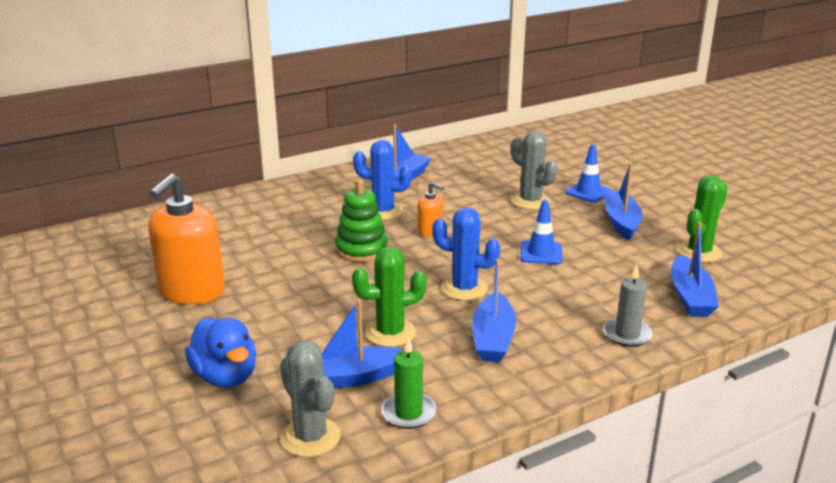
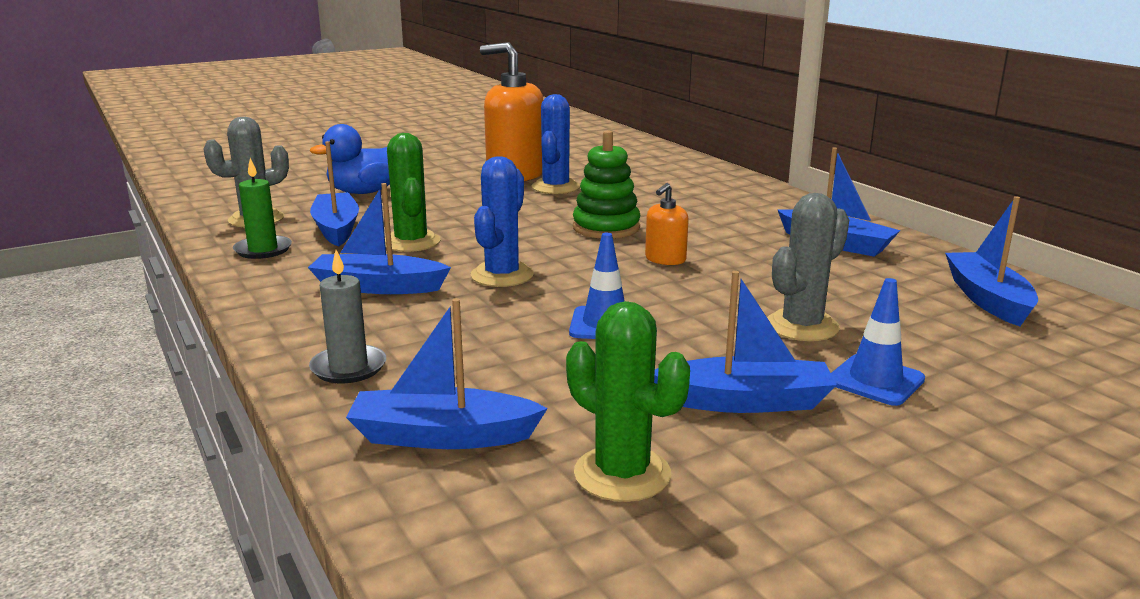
camera: 90 degrees right, 5 degrees down
(383, 211) = (718, 236): blue cactus -> blue cactus (555, 187)
(485, 156) = (987, 299): none -> blue boat

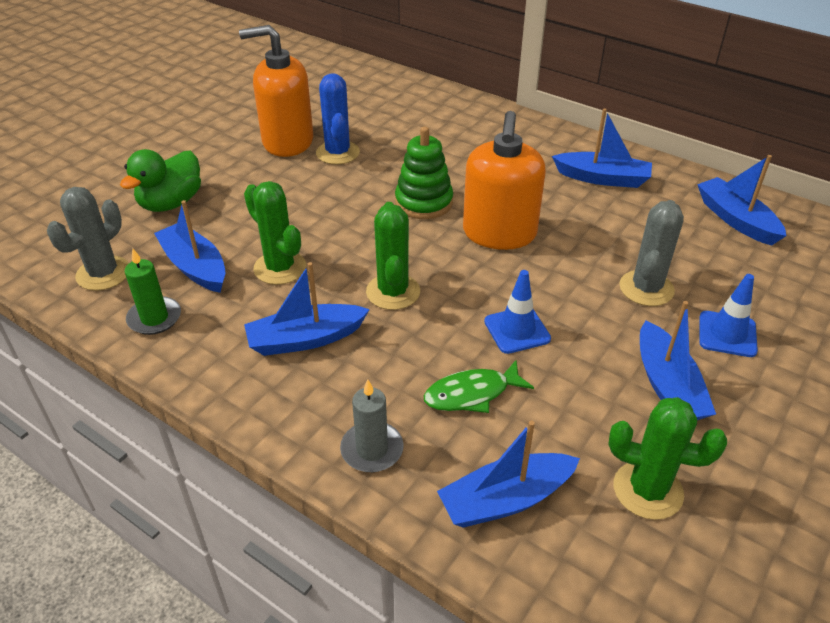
camera: 25 degrees left, 20 degrees up
(364, 192) = (171, 203): blue duck -> green duck
(500, 355) = (472, 394): none -> green fish
(502, 275) = (393, 292): blue cactus -> green cactus
(665, 259) = (499, 233): orange soap dispenser -> orange soap dispenser, size x2.11
(745, 402) = (667, 386): blue boat -> blue boat turned 105 degrees clockwise

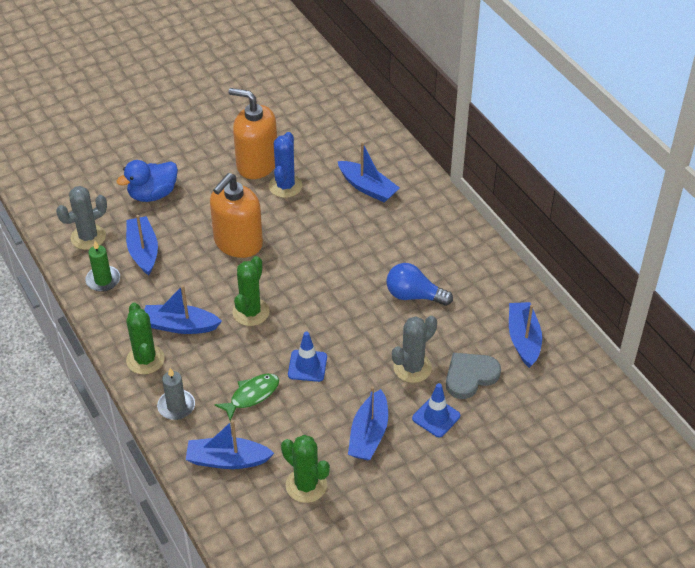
camera: 25 degrees right, 5 degrees up
(171, 203) = (153, 194): green duck -> blue duck
(280, 268) = (193, 270): green cactus -> green cactus (145, 359)
(424, 202) = (316, 250): green stacking toy -> none
(472, 394) = (251, 395): green fish -> green fish turned 135 degrees clockwise
(499, 233) = (349, 292): orange soap dispenser -> orange soap dispenser (238, 243)
(577, 214) = (414, 296): none -> blue light bulb
(602, 178) = (457, 272): blue boat -> blue boat (367, 188)
(719, 275) = (470, 376): none -> grey heart

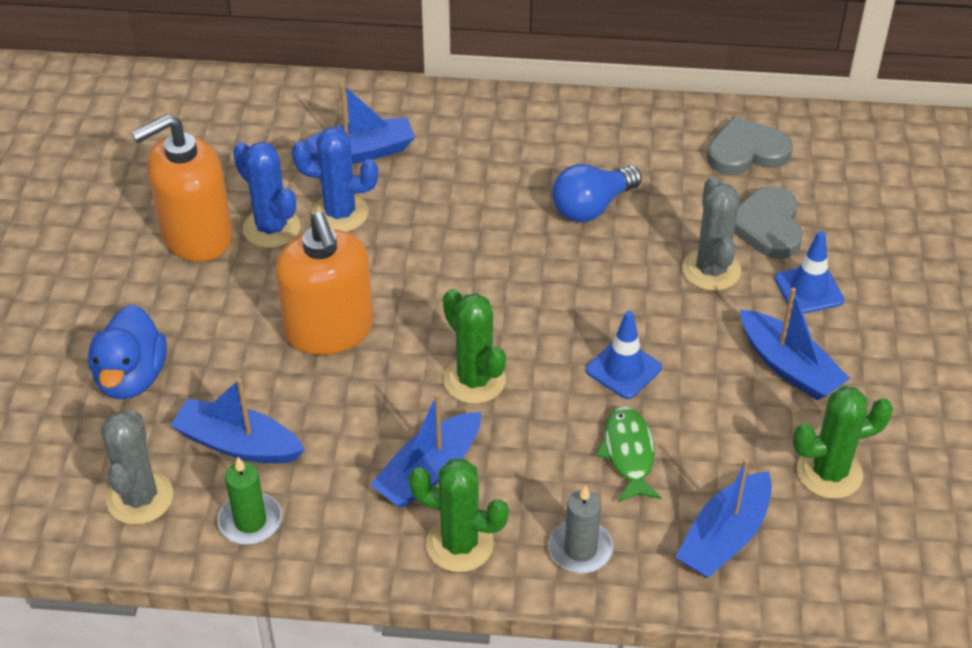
camera: 55 degrees left, 0 degrees up
(318, 204) = (340, 213): none -> blue cactus
(523, 339) = (746, 151): blue boat -> grey heart

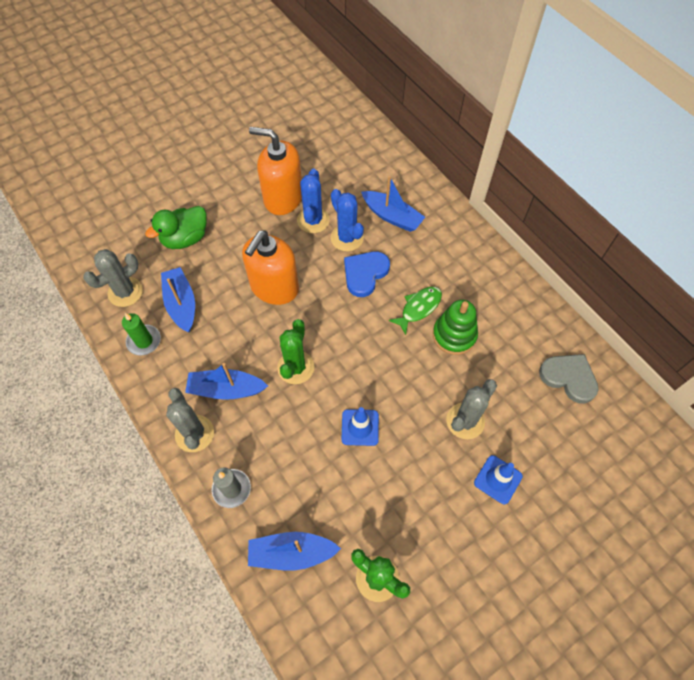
camera: 50 degrees right, 15 degrees up
(131, 377) = (185, 238): blue duck -> green duck
(414, 230) = (365, 274): none -> blue heart
(459, 544) = (194, 433): green cactus -> grey cactus
(592, 207) = (454, 335): blue light bulb -> green stacking toy
(628, 454) = (308, 469): green fish -> green fish (418, 308)
(767, 226) = (524, 426): grey heart -> none
(789, 367) = (433, 507): blue boat -> none

